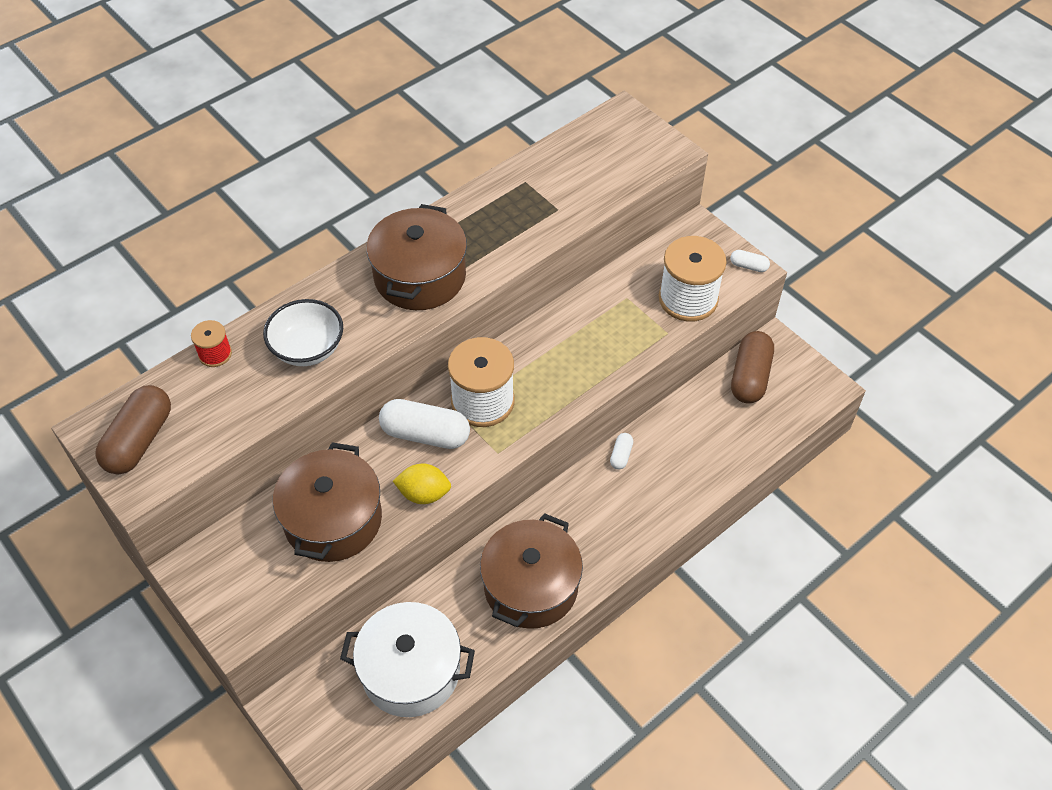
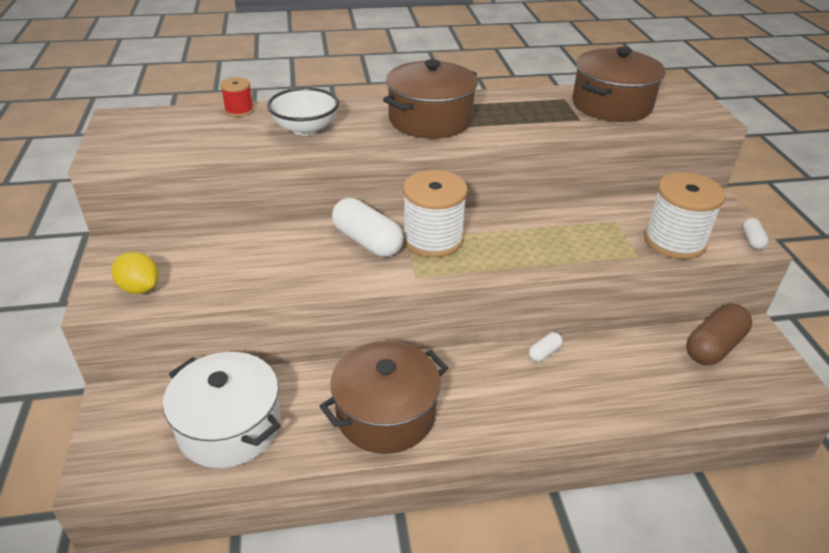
camera: 30 degrees right, 15 degrees down
(139, 440) = (136, 133): brown capsule -> none
(333, 520) = (244, 264): brown pot -> brown pot (611, 105)
(424, 494) = (330, 277): yellow lemon -> yellow lemon (140, 288)
(748, 266) = (752, 240): white capsule -> white capsule turned 45 degrees clockwise

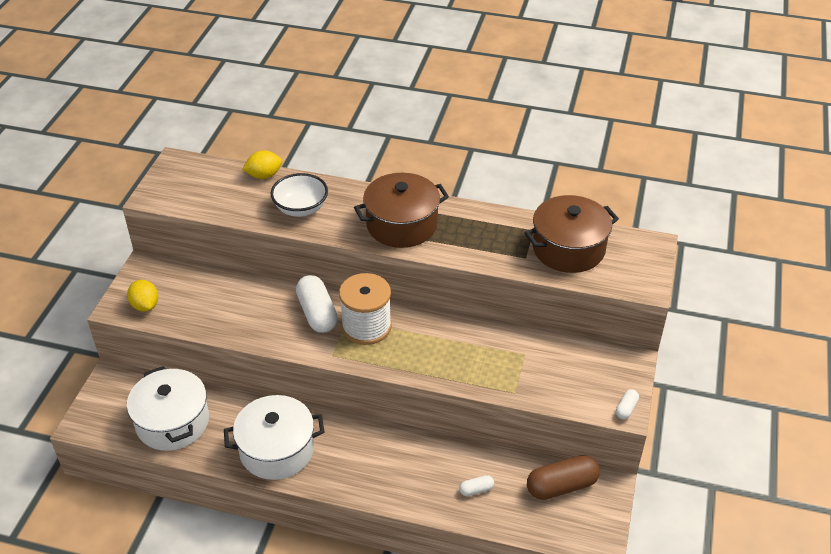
camera: 25 degrees right, 5 degrees up
(239, 110) = (264, 175): red spool -> yellow lemon
(386, 414) = (277, 450): brown pot -> white pot
(544, 353) = (421, 444): white capsule -> white capsule (476, 490)
(674, 241) = (558, 388): white spool -> none

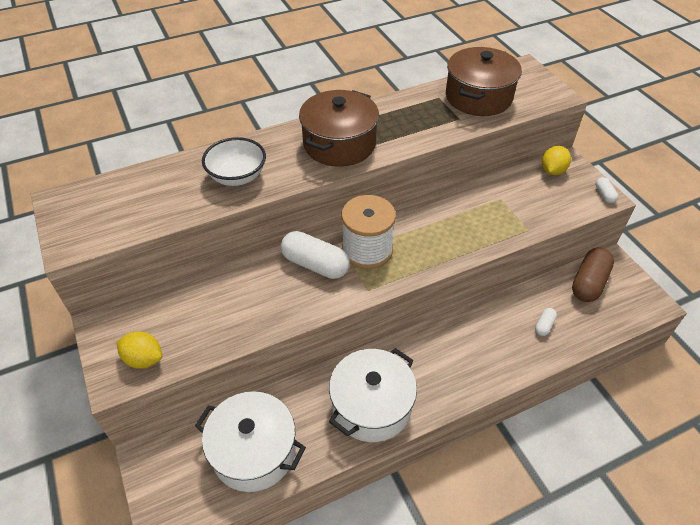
camera: 40 degrees left, 5 degrees up
(264, 175) = (168, 167): yellow lemon -> yellow lemon (552, 171)

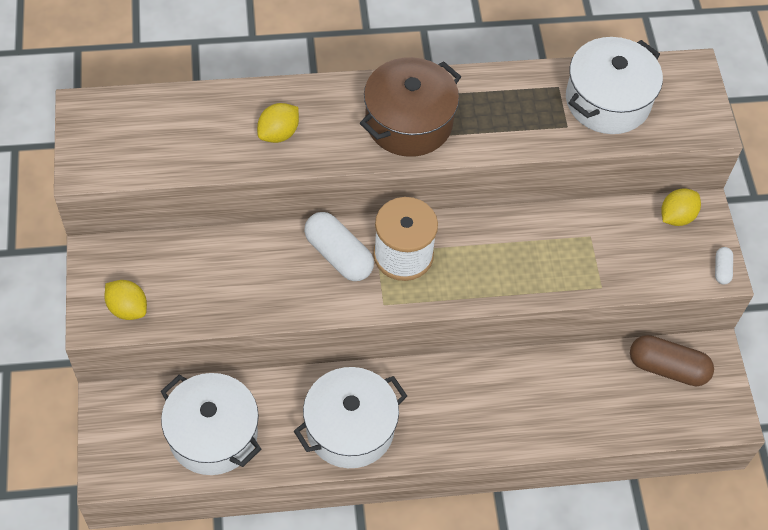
camera: 15 degrees right, 10 degrees up
(237, 176) = (278, 133): white bowl -> yellow lemon
(478, 97) = (607, 101): brown pot -> white pot
(544, 325) = (584, 402): white capsule -> none
(589, 283) = (667, 368): brown capsule -> brown capsule turned 60 degrees clockwise

